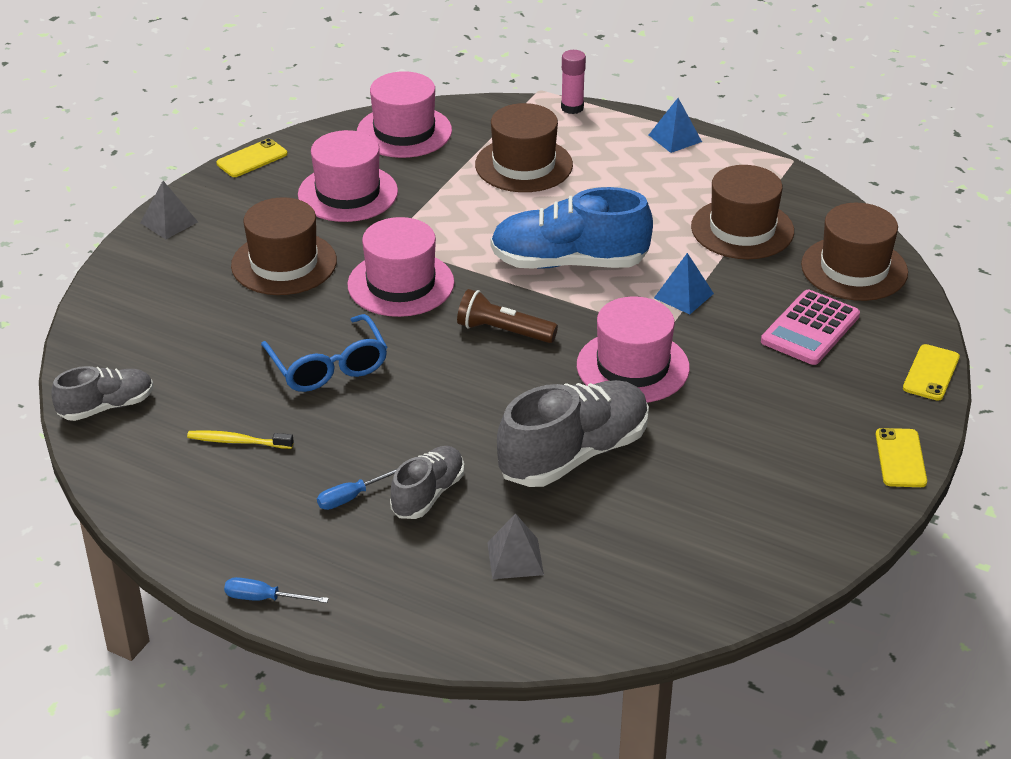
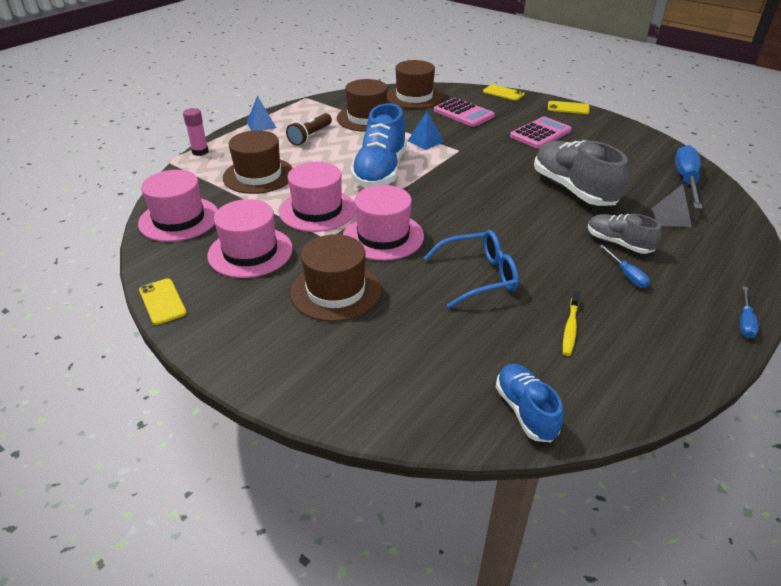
camera: 80 degrees left, 0 degrees up
(106, 407) = (525, 411): grey shoe -> blue shoe
(169, 222) = (239, 360): grey pyramid -> none
(503, 331) = (448, 201): brown flashlight -> brown flashlight (310, 136)
(633, 367) = (491, 163): pink hat -> pink hat (317, 210)
(647, 593) = (686, 180): none -> blue screwdriver
(766, 421) = (540, 133): none -> pink calculator

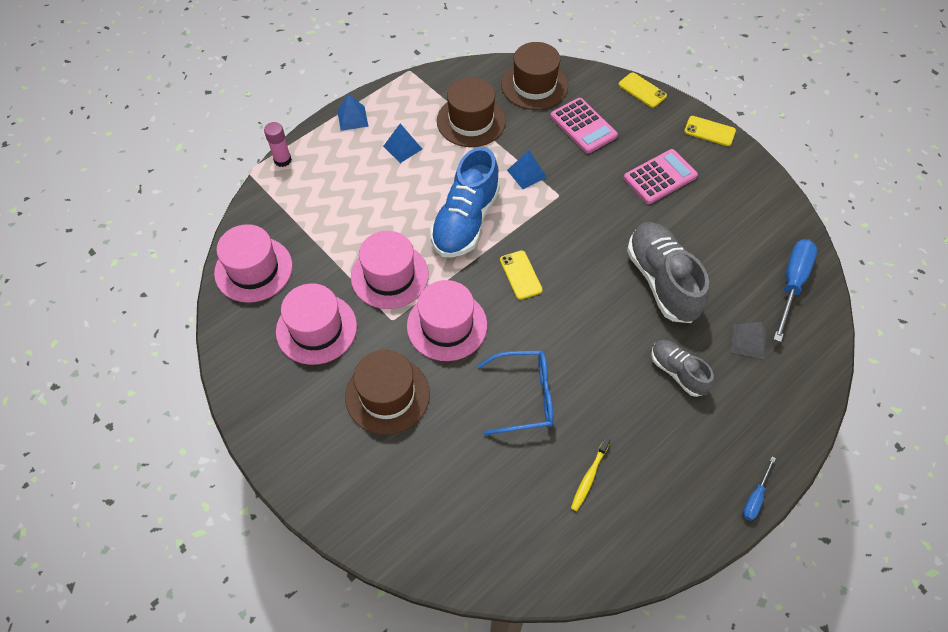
camera: 10 degrees right, 20 degrees up
(162, 301) = (231, 384): yellow phone -> yellow phone (520, 275)
(258, 175) = (338, 210): brown hat -> none
(310, 136) = (402, 147): brown flashlight -> blue pyramid
(525, 411) = (518, 564): blue shoe -> none
(626, 275) = (668, 418): blue screwdriver -> none

